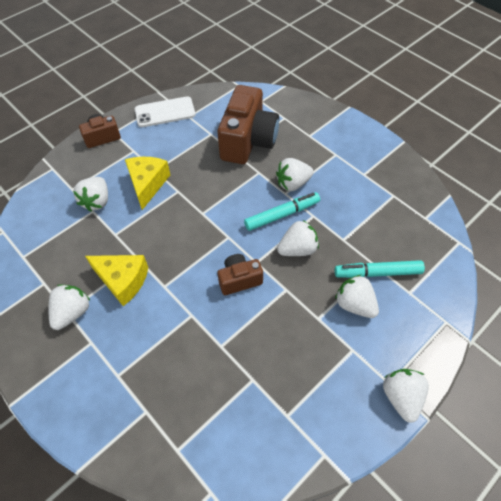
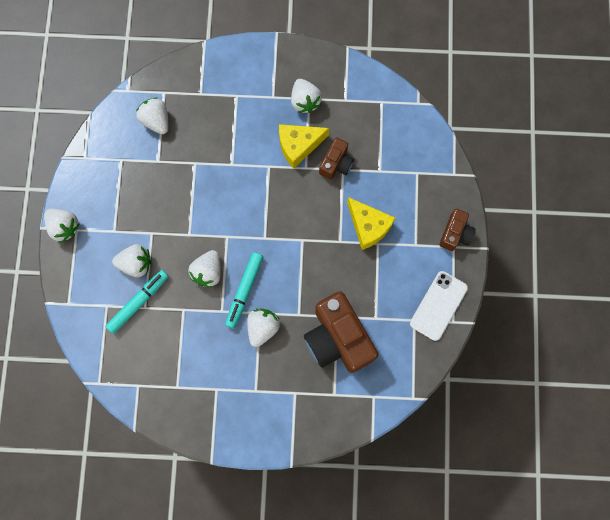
camera: 135 degrees right, 20 degrees up
(97, 201) = (386, 180): white strawberry -> white strawberry (156, 121)
(239, 280) = (225, 214): brown camera -> brown camera (336, 164)

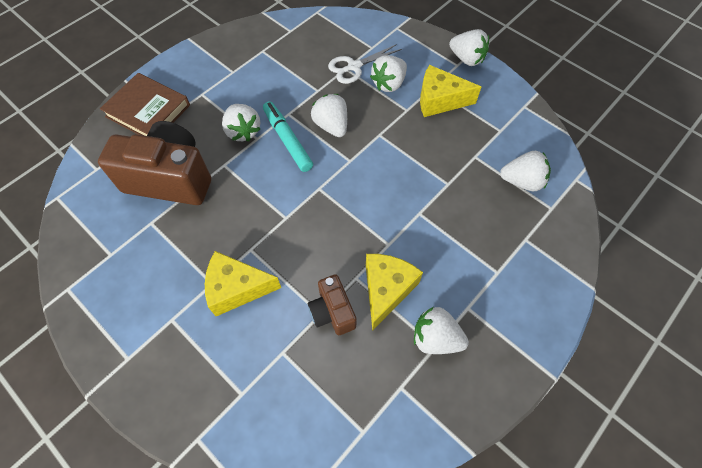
camera: 130 degrees right, 15 degrees down
(64, 227) = (466, 59): white strawberry -> white strawberry turned 135 degrees counterclockwise
(124, 217) = (439, 100): none -> yellow cheese
(138, 302) = (354, 67): turquoise marker -> white scissors
(302, 414) = (148, 111): none -> brown book
(438, 305) = (96, 288): white phone -> none
(455, 234) = (137, 373): brown camera -> none

